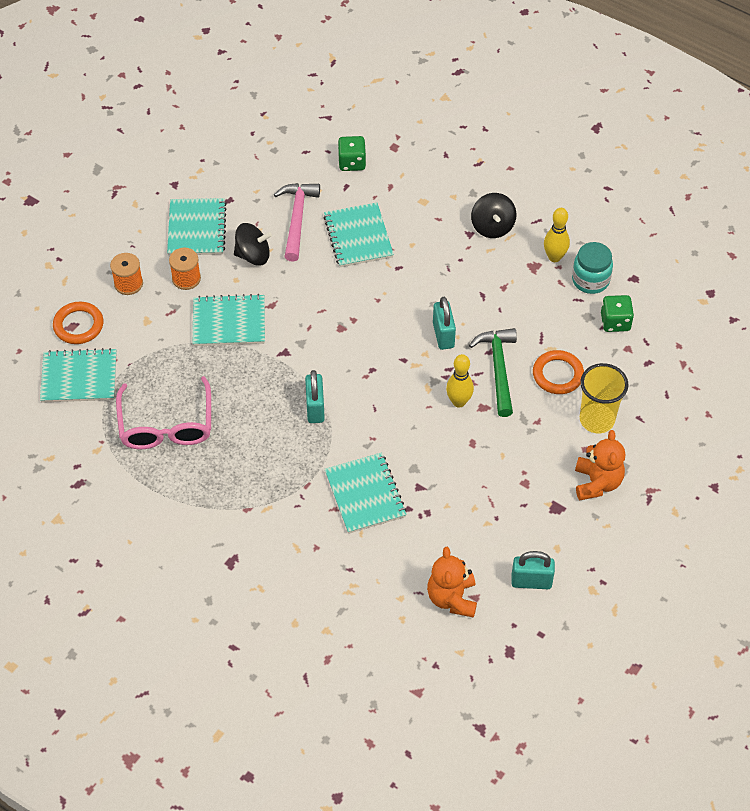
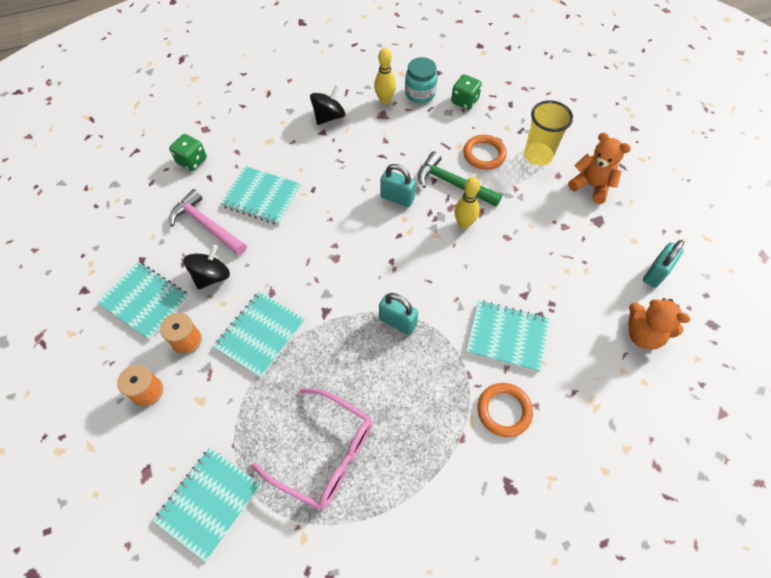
camera: 55 degrees left, 5 degrees up
(78, 325) = (151, 466): orange ring -> orange ring (504, 411)
(492, 227) = (329, 117): black spinning top -> black spinning top turned 75 degrees counterclockwise

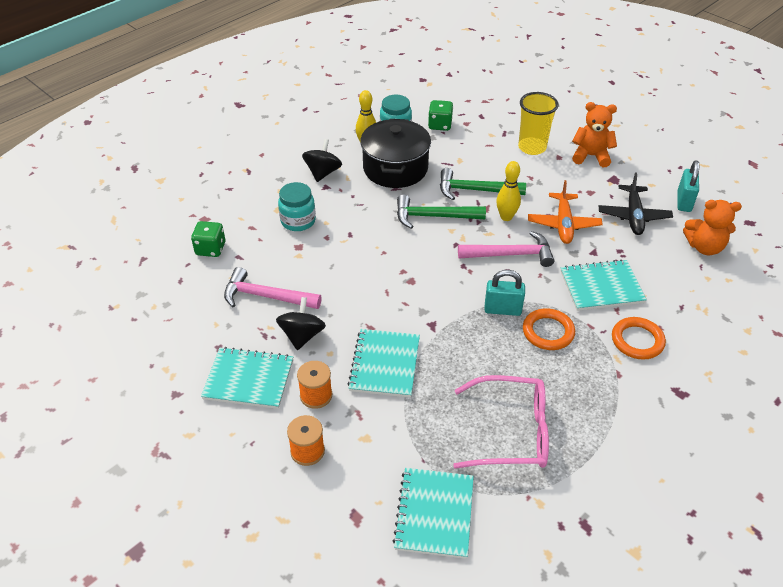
camera: 25 degrees left, 15 degrees down
(262, 197) = (304, 256): turquoise notebook -> none
(278, 159) = (298, 221): none -> turquoise jar
(395, 134) = (395, 168): none -> black pot
(397, 198) = (433, 216): turquoise padlock -> green hammer
(443, 266) = (511, 254): none -> pink hammer
(484, 154) = (486, 160): orange ring -> orange ring (548, 332)
(514, 252) = (563, 224): none -> orange plane
(591, 270) = (633, 216): none -> black plane

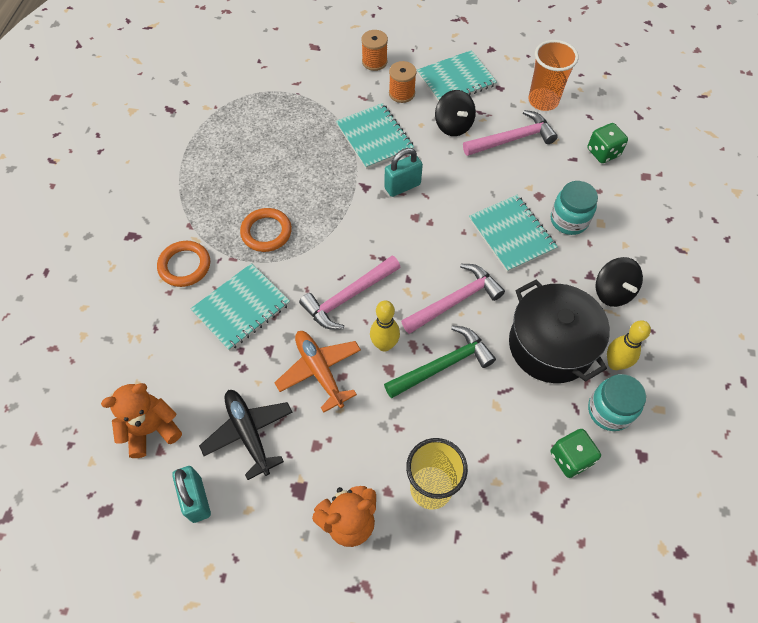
camera: 145 degrees right, 15 degrees up
(199, 313) = (543, 101): none -> orange cup
(433, 216) = (455, 301): green hammer -> pink hammer
(434, 514) = (268, 70): turquoise notebook -> turquoise notebook (511, 234)
(502, 310) = (317, 232): turquoise padlock -> turquoise padlock (402, 186)
(511, 432) = (249, 139): pink glasses -> none

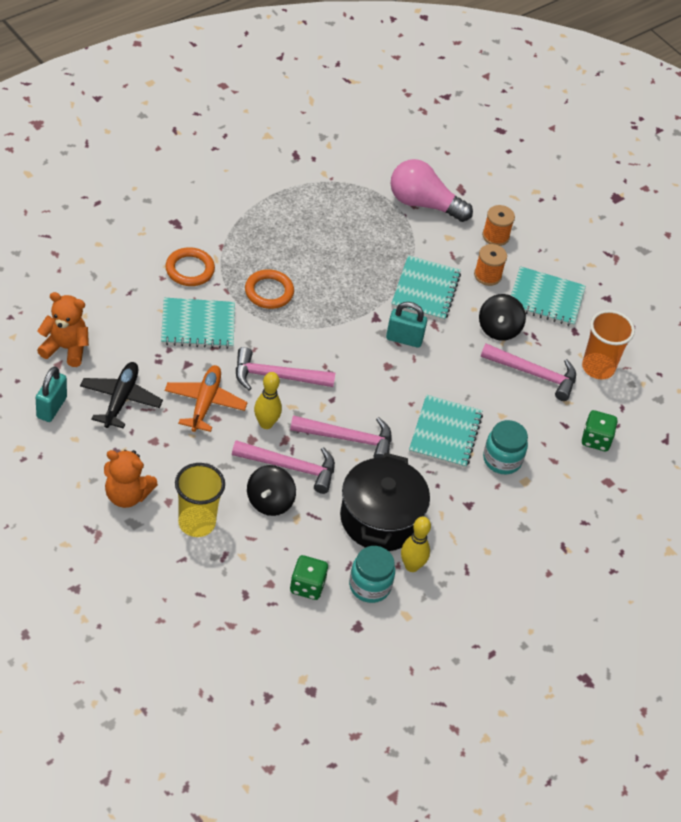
camera: 35 degrees right, 10 degrees down
(301, 76) = (423, 204): none -> pink light bulb
(443, 365) = (290, 467): green hammer -> pink hammer
(612, 292) = (471, 527): black spinning top -> black spinning top (269, 501)

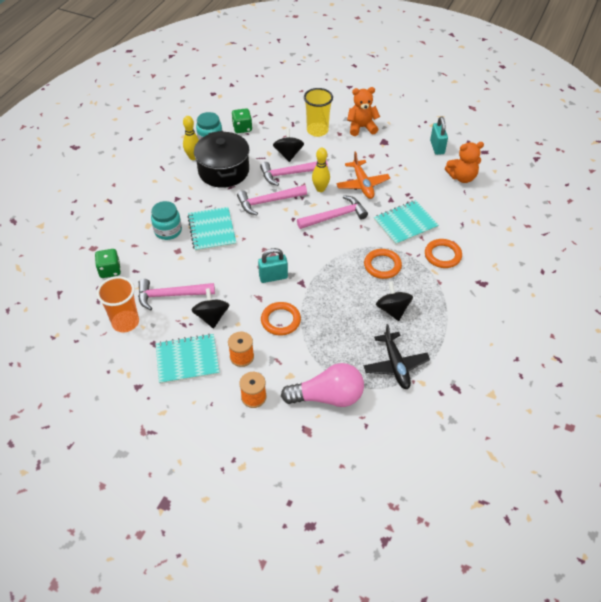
camera: 160 degrees right, 0 degrees up
(120, 399) = (407, 166): black plane -> black plane (395, 365)
(297, 244) = (392, 310): none -> black spinning top
(425, 290) = (280, 320): turquoise notebook -> orange ring

